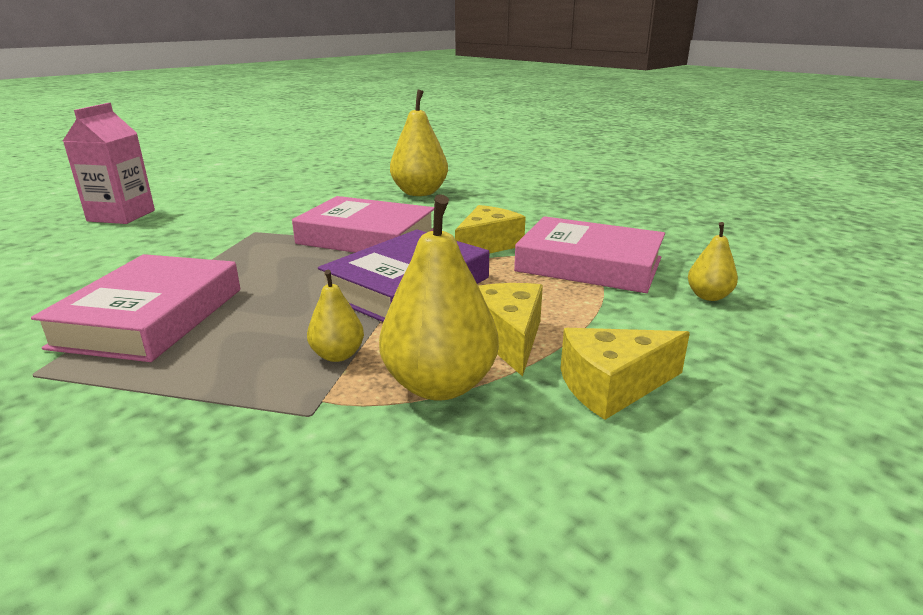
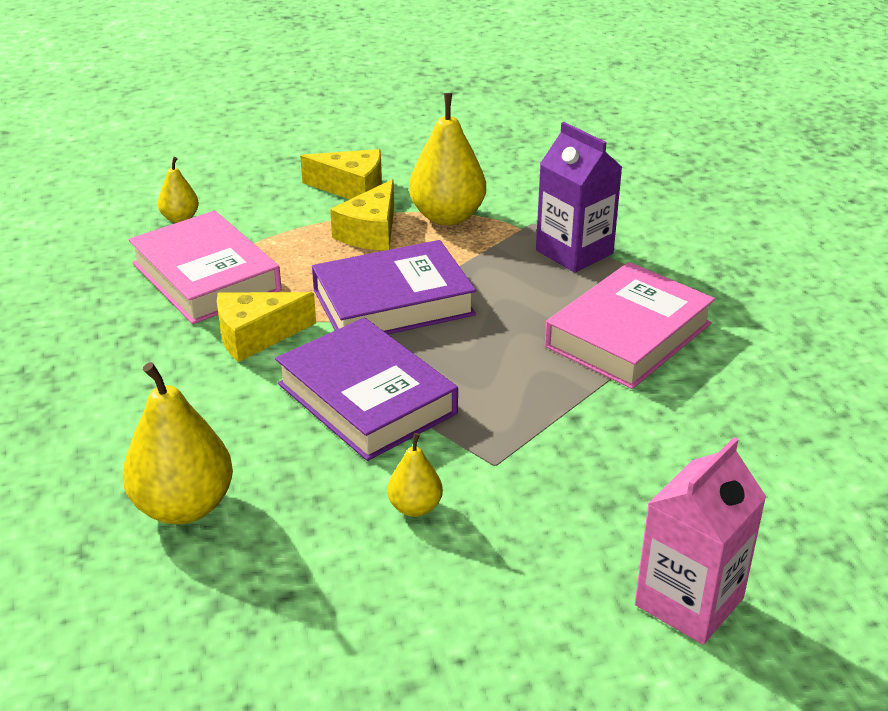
camera: 150 degrees left, 10 degrees up
(230, 387) = (574, 252): none -> purple carton
(337, 355) = (495, 254): yellow pear -> yellow pear (415, 507)
(367, 237) = (366, 398): pink book -> purple book

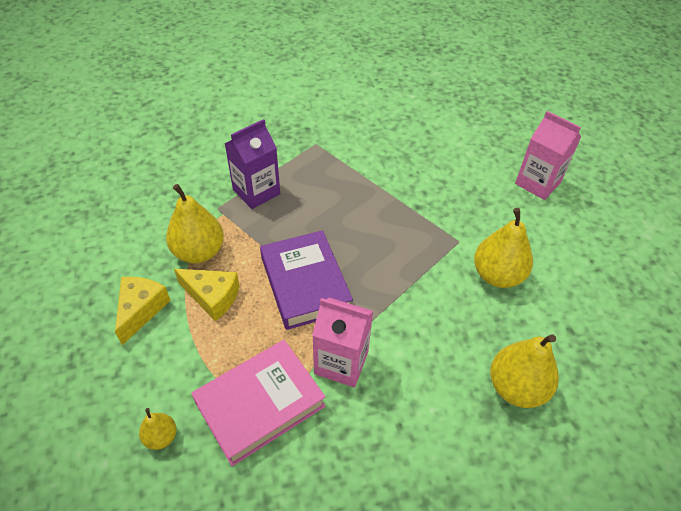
camera: 90 degrees left, 15 degrees up
(256, 336) = (341, 362): yellow cheese -> pink carton
(366, 398) = (407, 297): purple book -> none
(415, 507) = (497, 275): yellow pear -> yellow pear, size x1.93
(628, 335) = (345, 178): pink book -> none

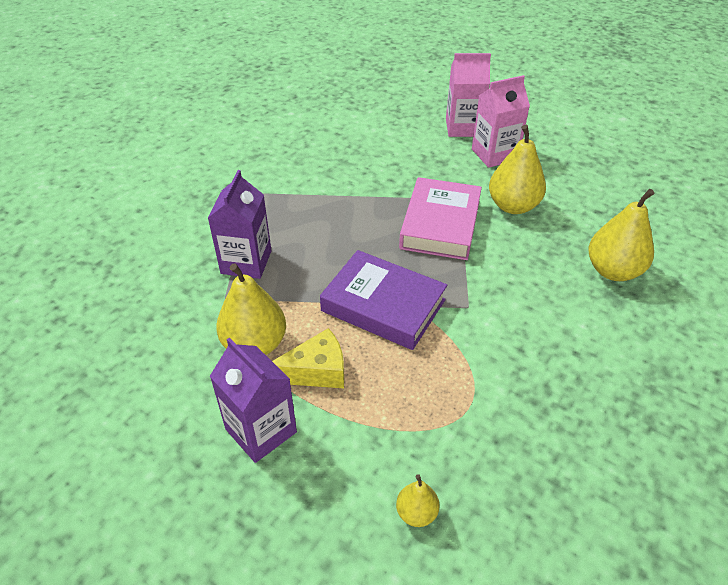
camera: 40 degrees left, 5 degrees down
(141, 310) = (261, 430): yellow cheese -> purple carton
(260, 404) = (463, 420): pink book -> pink book (440, 224)
(341, 362) = (484, 341): pink carton -> pink carton (494, 154)

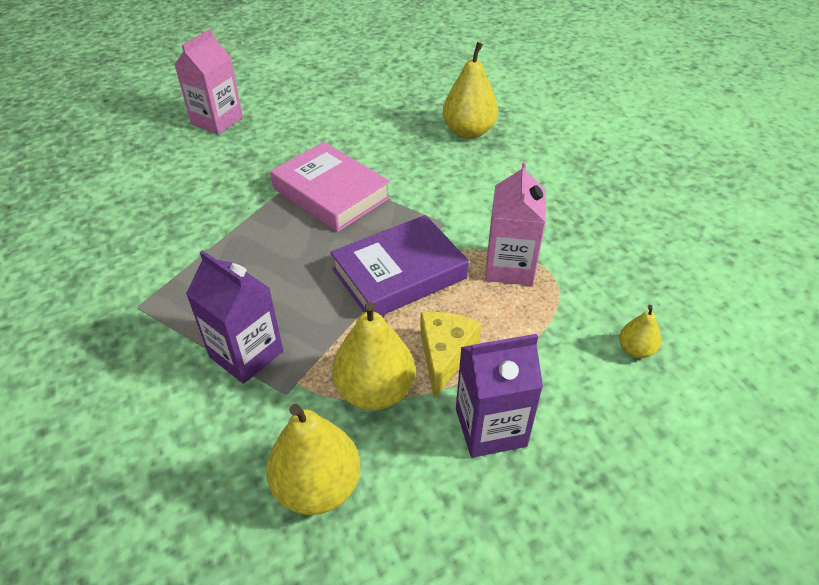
camera: 60 degrees left, 0 degrees up
(494, 154) = (275, 122): pink carton -> pink carton (509, 267)
(513, 206) = (350, 143): yellow pear -> yellow pear (317, 486)

